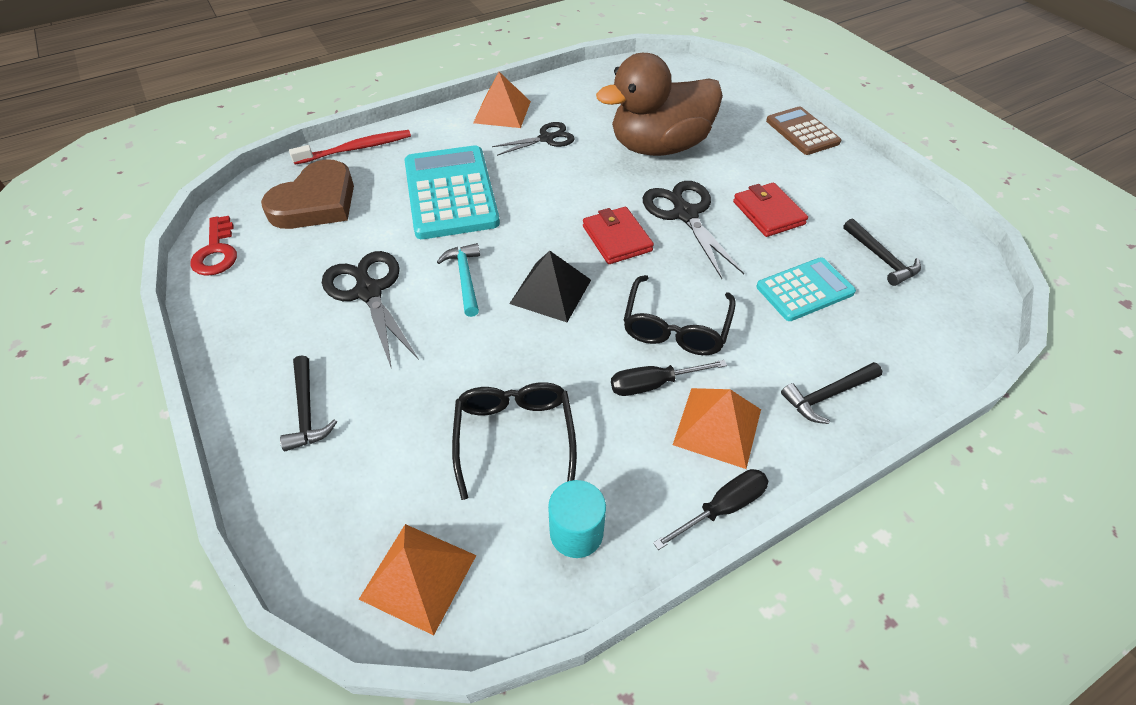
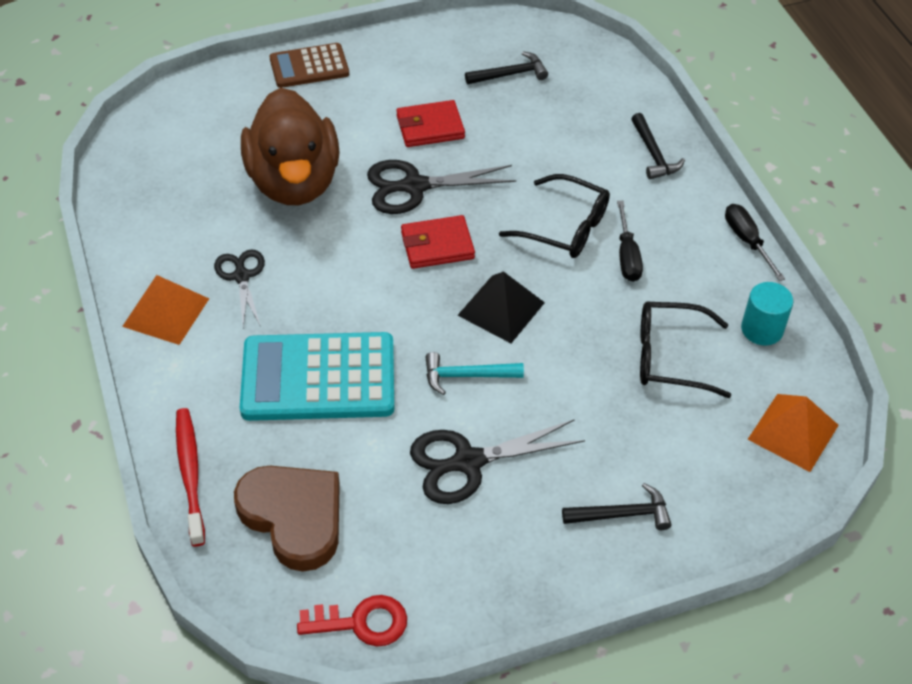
camera: 80 degrees left, 0 degrees up
(717, 427) = (675, 226): orange pyramid -> none
(804, 290) = (538, 133): turquoise calculator -> none

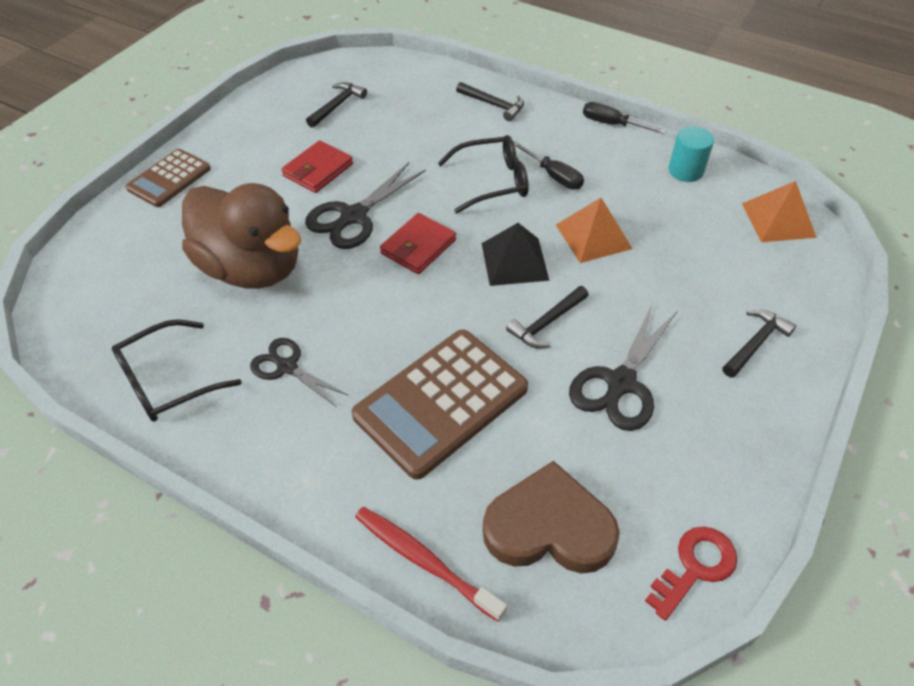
camera: 40 degrees left, 0 degrees up
(166, 312) = (250, 441): orange pyramid -> orange pyramid (593, 236)
(318, 378) = (441, 402): turquoise calculator -> brown calculator
(467, 376) = (547, 323): turquoise hammer -> black hammer
(670, 357) = (657, 222): black glasses -> black glasses (167, 381)

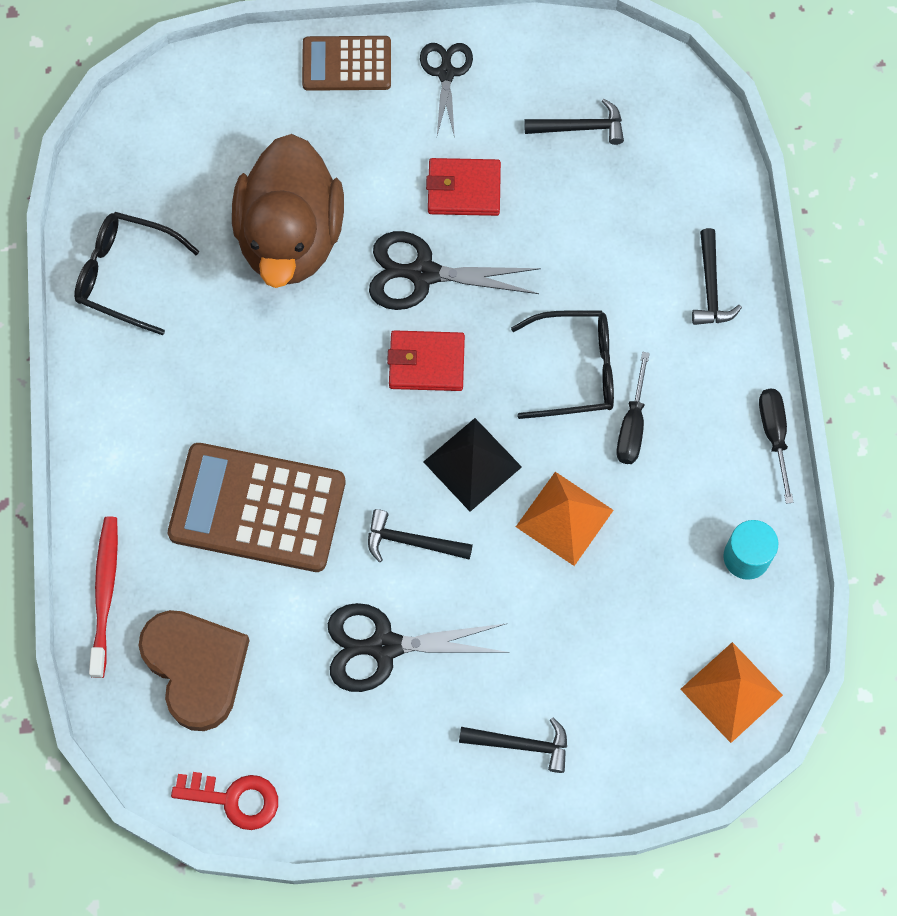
camera: 55 degrees right, 20 degrees up
(286, 367) = (205, 356): black scissors -> black scissors (446, 73)
(492, 182) = (575, 370): black glasses -> black glasses turned 45 degrees counterclockwise

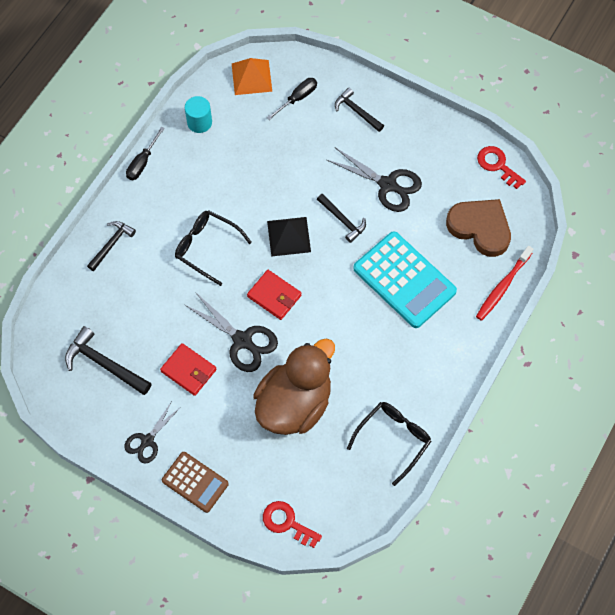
camera: 145 degrees left, 5 degrees down
(126, 275) = (393, 439): black glasses -> black glasses turned 105 degrees counterclockwise
(195, 90) = (287, 522): none -> red key
(196, 668) = (480, 228): brown heart -> brown heart turned 120 degrees clockwise
(257, 508) = (404, 280): brown calculator -> turquoise calculator
(564, 518) = (265, 187): orange pyramid -> none
(580, 127) = (104, 364): black hammer -> black hammer, size x1.52
(632, 425) = (201, 207): black screwdriver -> black screwdriver (297, 98)

